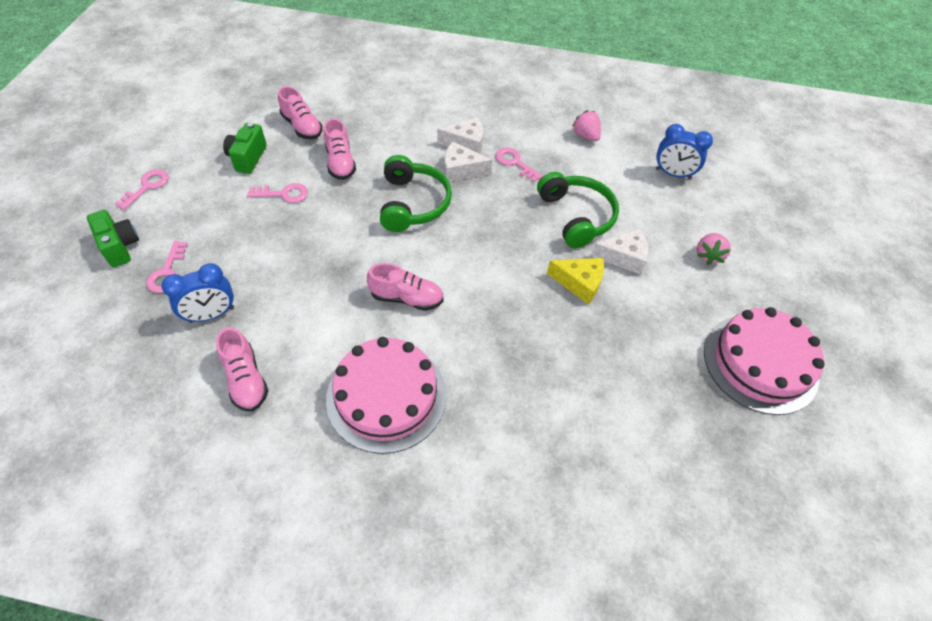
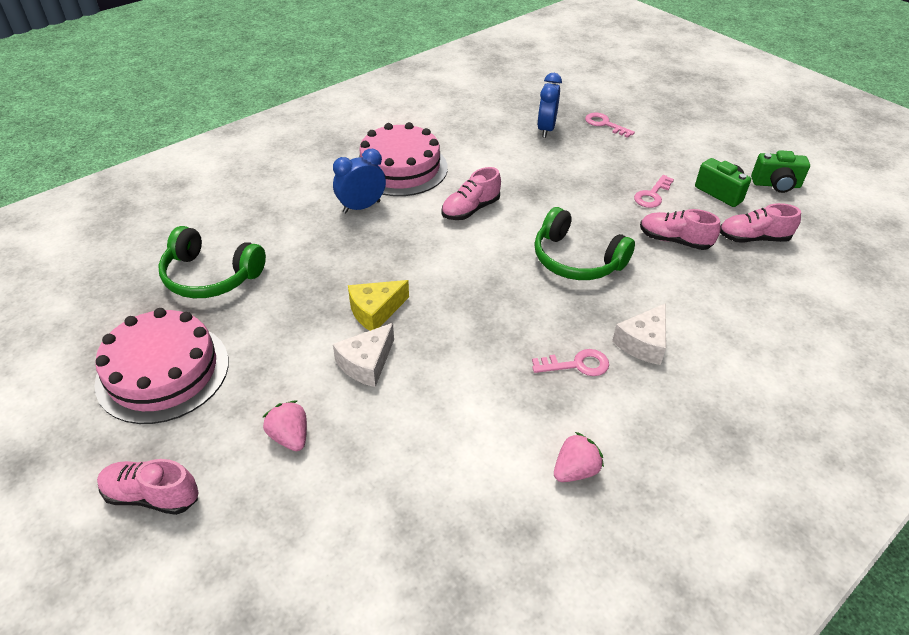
camera: 130 degrees right, 10 degrees down
(120, 247) = (649, 114): green camera -> green camera (776, 185)
(147, 187) = (714, 138): pink key -> none
(246, 379) = (477, 126): pink shoe -> pink shoe (152, 496)
(461, 170) = (599, 315): white cheese -> none
(576, 216) = (452, 363): green headphones -> green headphones (210, 276)
(585, 136) = (575, 470): pink strawberry -> pink strawberry turned 45 degrees counterclockwise
(673, 174) = (426, 515): blue clock -> blue clock (361, 207)

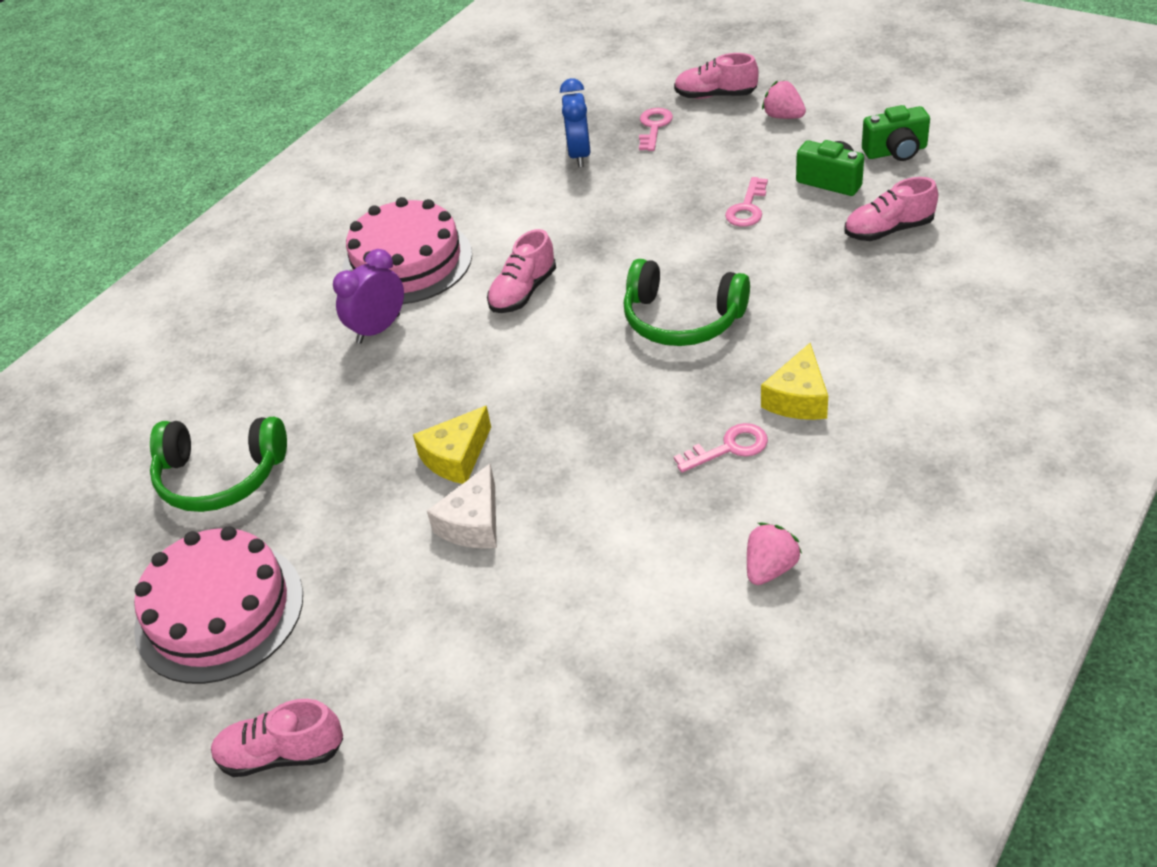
camera: 10 degrees left, 0 degrees up
(290, 437) = (418, 636): pink strawberry -> pink strawberry (783, 116)
(361, 207) = (378, 329): blue clock -> purple clock
(605, 124) = (654, 127): pink key -> pink key turned 75 degrees clockwise
(643, 343) = (798, 398): white cheese -> yellow cheese
(674, 240) = (794, 260): pink shoe -> pink shoe (715, 95)

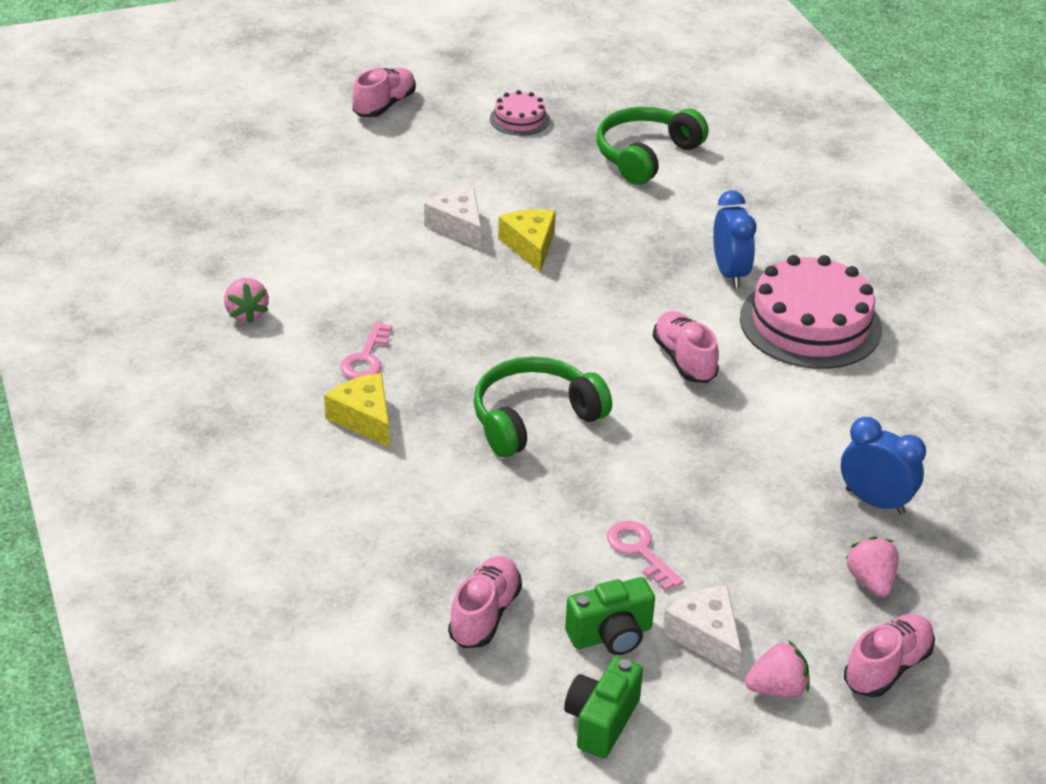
camera: 120 degrees right, 5 degrees down
(219, 611) = (519, 119): pink cake -> pink cake, size x0.49
(378, 329) = (730, 273): purple clock -> blue clock
(654, 127) = (871, 581): pink key -> pink strawberry
(780, 153) = (706, 636): none -> white cheese

